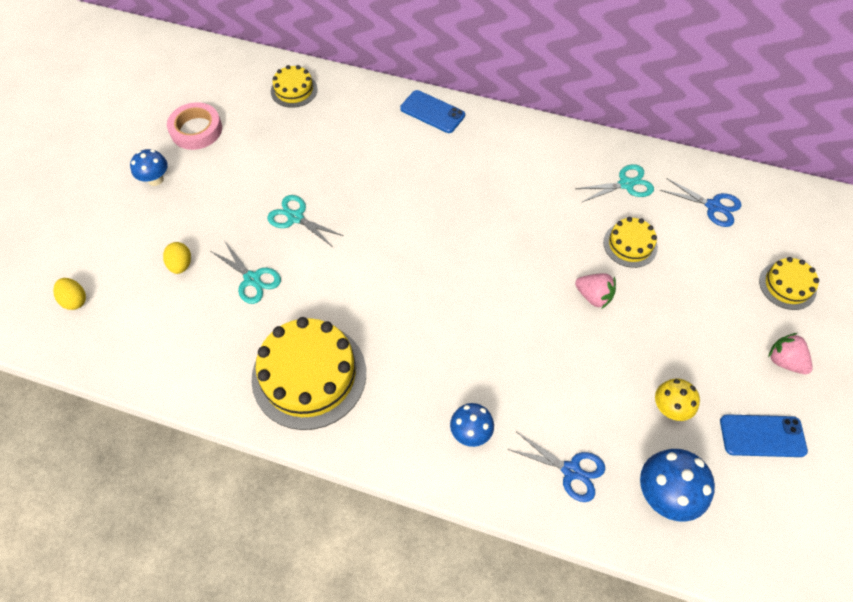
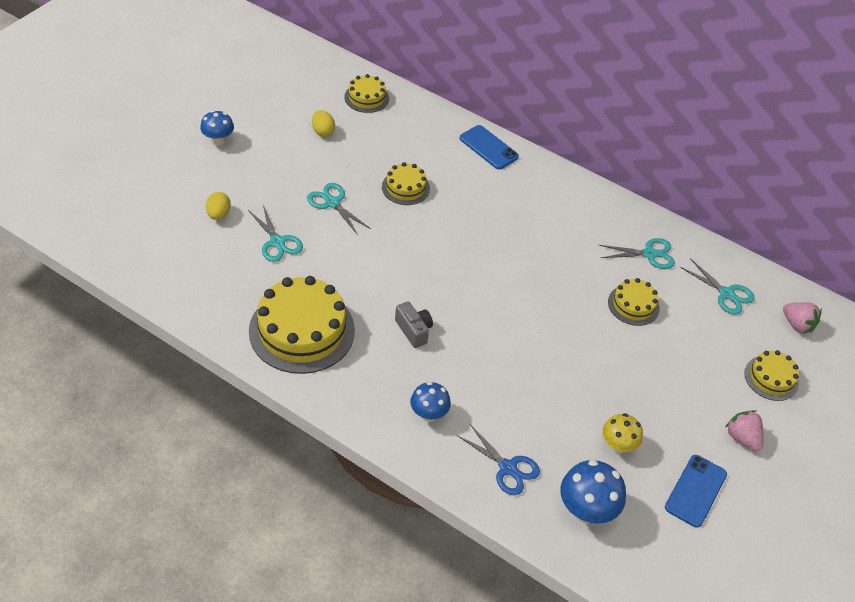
camera: 10 degrees right, 10 degrees down
(75, 300) = (119, 218): yellow egg -> yellow egg (323, 131)
(196, 130) = (267, 109): pink tape -> none
(364, 179) = (405, 187): none -> yellow cake
(424, 339) = (414, 330): none -> grey camera
(593, 296) = (582, 338): pink strawberry -> pink strawberry (797, 325)
(713, 206) = (726, 294): blue scissors -> turquoise scissors
(762, 436) = (695, 491): blue phone -> blue phone turned 75 degrees counterclockwise

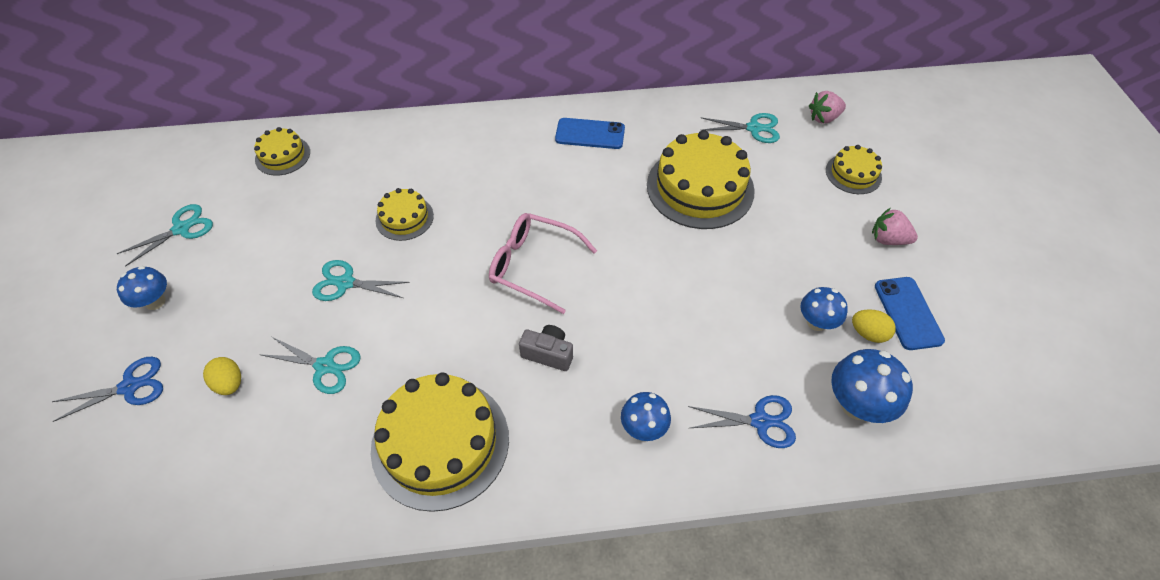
camera: 35 degrees left, 5 degrees up
(167, 179) = (130, 387): none -> blue scissors
(323, 131) = (267, 217): yellow egg -> yellow egg (868, 333)
(458, 273) = (533, 266): none -> pink glasses
(488, 147) = (445, 130): blue phone -> blue phone (590, 134)
(617, 445) = (816, 322): yellow mushroom -> blue mushroom
(633, 305) = (700, 187): yellow cake -> yellow cake, size x1.92
(649, 254) = (667, 135): turquoise scissors -> turquoise scissors (181, 229)
(797, 325) = (824, 118): pink strawberry -> pink strawberry turned 150 degrees clockwise

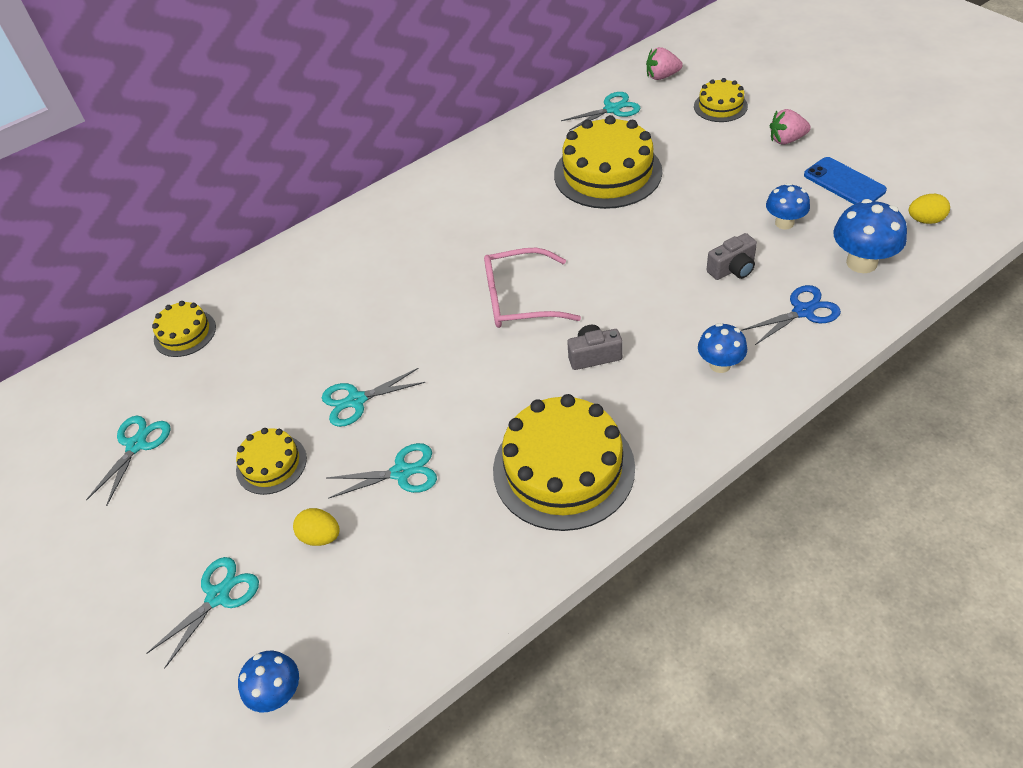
camera: 25 degrees left, 5 degrees down
(130, 387) = (218, 596): blue scissors -> turquoise scissors
(155, 302) = (172, 517): blue mushroom -> blue mushroom (278, 694)
(404, 218) = (363, 322): yellow cake -> yellow cake (271, 464)
(590, 134) = (474, 177): blue phone -> none
(731, 341) = (732, 269): none -> grey camera
(824, 118) = (662, 76): pink strawberry -> pink strawberry turned 45 degrees clockwise
(868, 333) = (828, 211): yellow egg -> yellow egg (925, 220)

